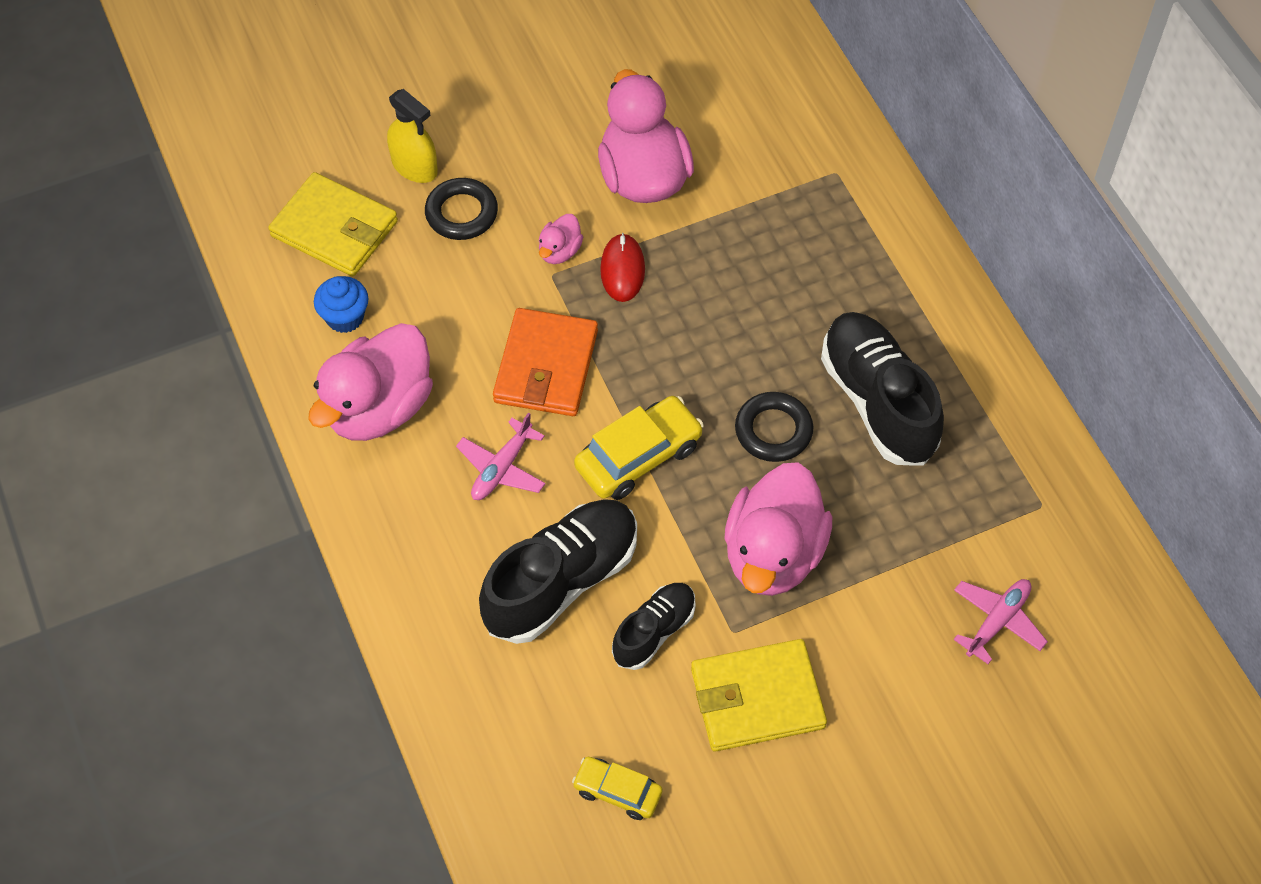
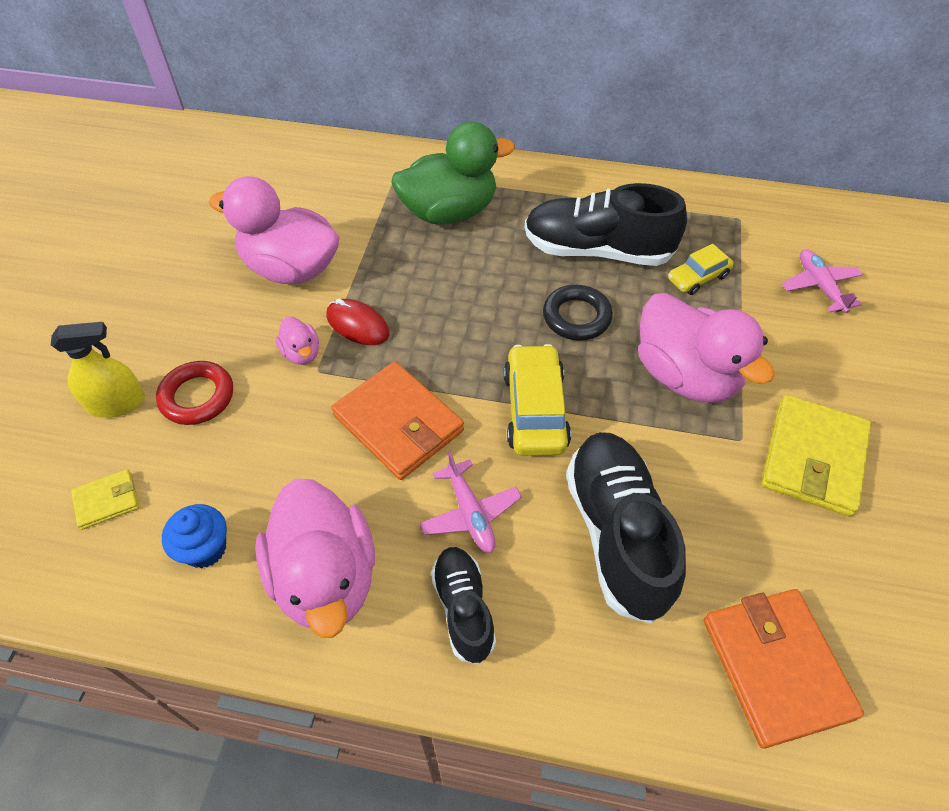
camera: 55 degrees left, 5 degrees down
(334, 229) = (107, 501): yellow wallet -> yellow wallet, size x0.50
(461, 213) = (197, 397): black ring -> red ring
(524, 747) = (776, 667): none -> orange wallet
(617, 792) = (860, 614): yellow car -> yellow car (698, 278)
(654, 631) = (709, 493): black shoe -> black shoe (463, 609)
(822, 249) = (449, 212): none -> green duck

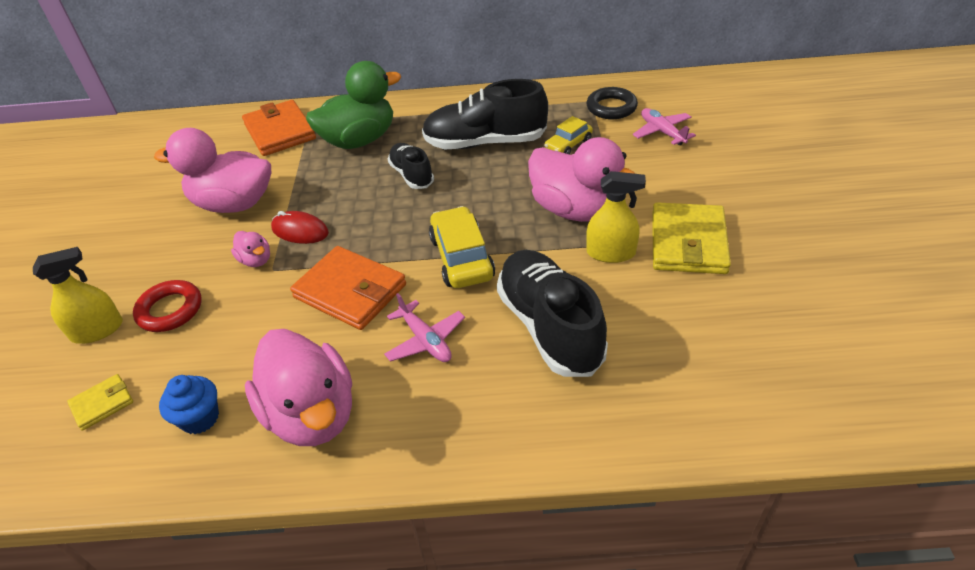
camera: 10 degrees left, 10 degrees down
(463, 609) = (436, 408): black shoe -> black shoe (412, 175)
(576, 317) = (480, 189): black ring -> black ring (611, 107)
(714, 448) = (611, 253): none -> yellow spray bottle
(776, 667) = (698, 388): orange wallet -> orange wallet (280, 132)

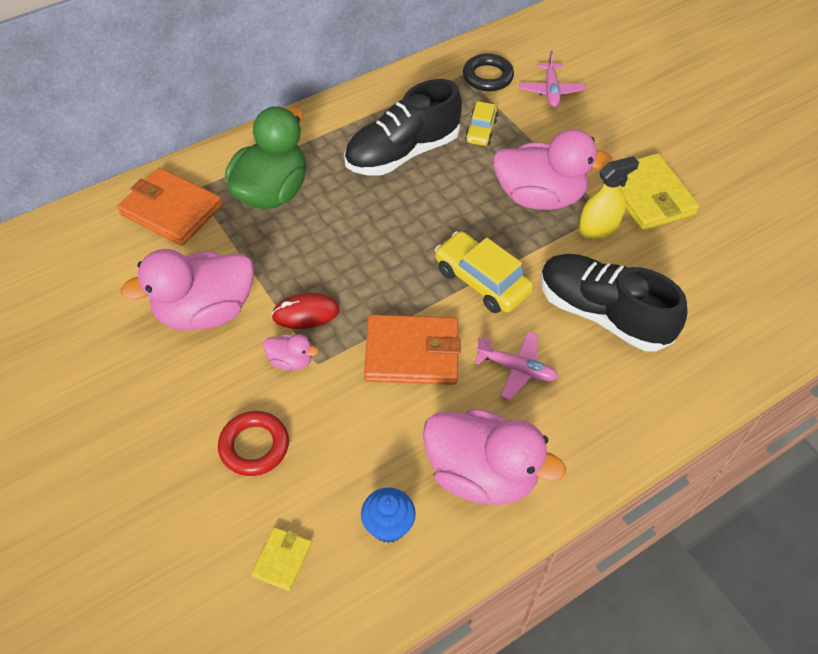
camera: 35 degrees left, 10 degrees up
(97, 330) = (198, 499): yellow spray bottle -> none
(412, 175) = (362, 213): black shoe -> none
(662, 132) = (551, 91): pink plane -> pink plane turned 120 degrees counterclockwise

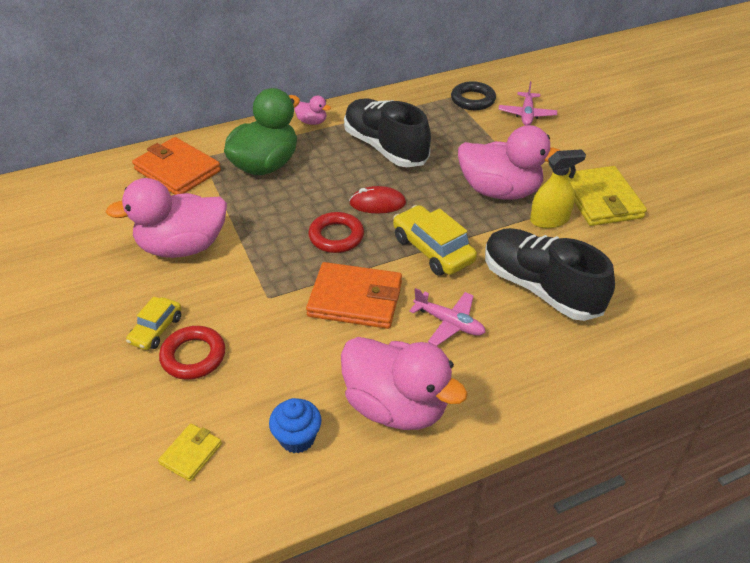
camera: 10 degrees right, 10 degrees down
(291, 361) = (245, 293): pink duck -> pink duck (312, 122)
(306, 313) = (269, 258): red mouse -> red mouse (377, 203)
(374, 277) = (336, 236): none -> red ring
(402, 153) = (385, 148): black shoe -> black shoe turned 75 degrees clockwise
(481, 130) = (458, 138): yellow car -> yellow car (156, 330)

